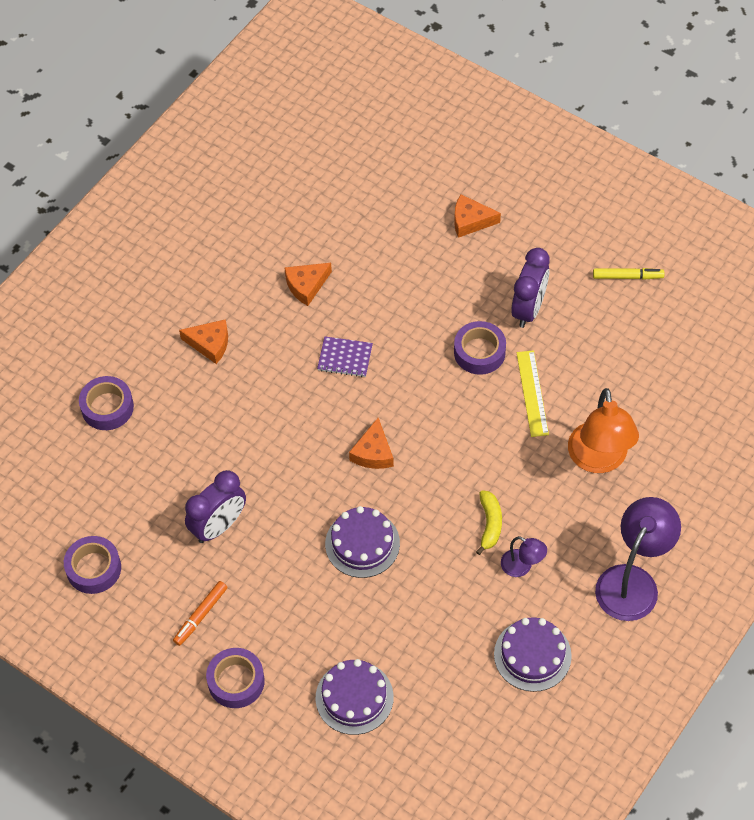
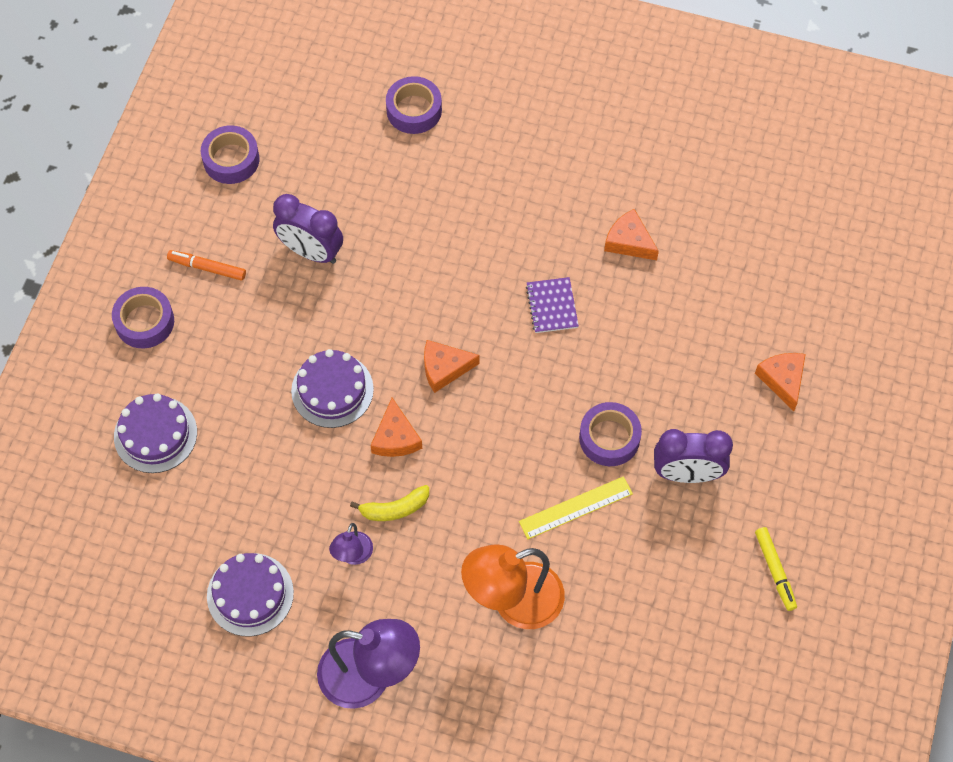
camera: 70 degrees right, 5 degrees up
(210, 344) = (521, 175): orange cheese -> orange cheese (395, 437)

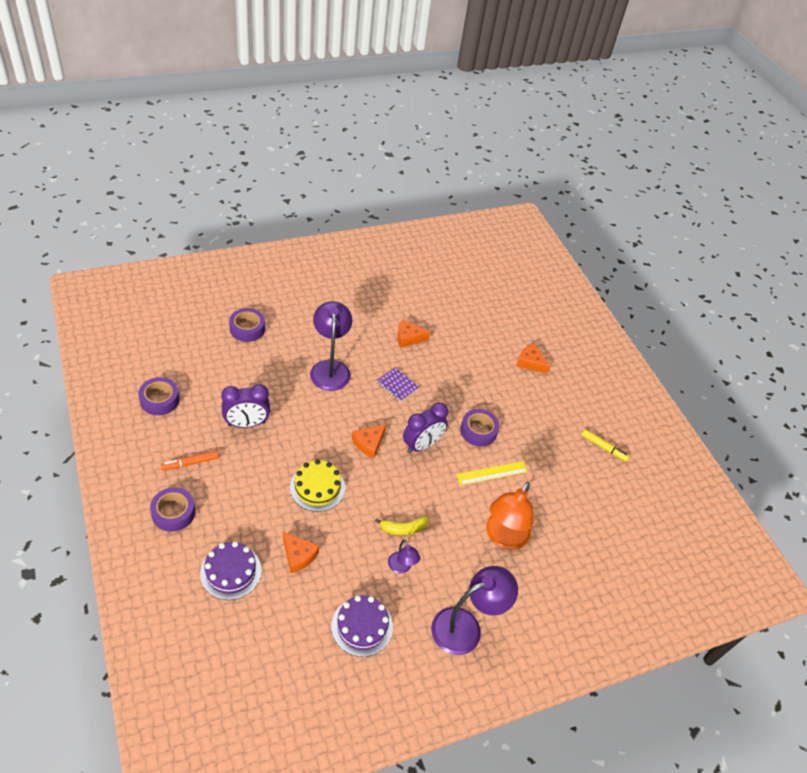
camera: 45 degrees left, 15 degrees down
(332, 390) = (317, 487): purple cake -> yellow cake
(394, 509) = (403, 529): yellow banana -> yellow banana turned 45 degrees clockwise
(395, 437) = (372, 492): orange cheese -> orange cheese (298, 555)
(479, 230) = (330, 368): none -> purple lamp
(575, 507) = (492, 473): yellow ruler -> yellow ruler turned 45 degrees clockwise
(687, 474) = (527, 427): purple clock -> purple clock (422, 445)

